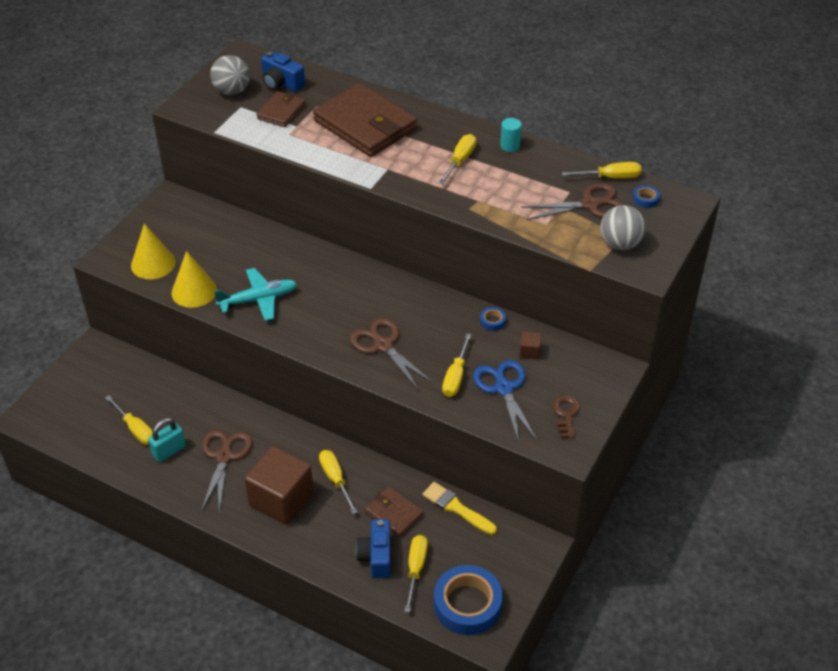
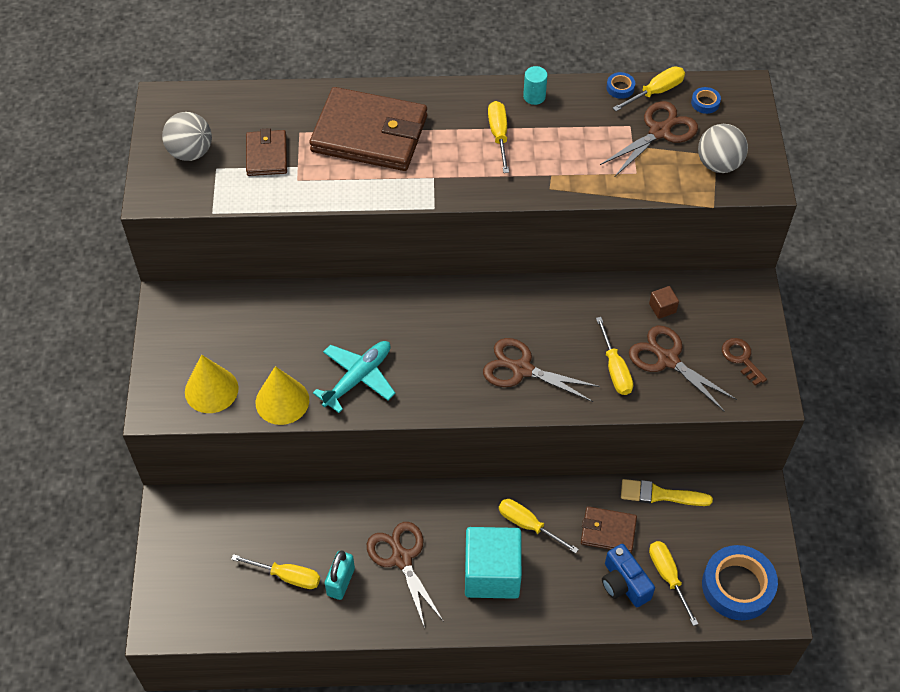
camera: 30 degrees left, 10 degrees up
(281, 83) = (238, 119): blue camera -> none
(281, 499) = (492, 573): brown cube -> turquoise cube
(492, 321) = (605, 291): blue tape -> blue tape (620, 88)
(504, 388) = (667, 359): blue scissors -> brown scissors

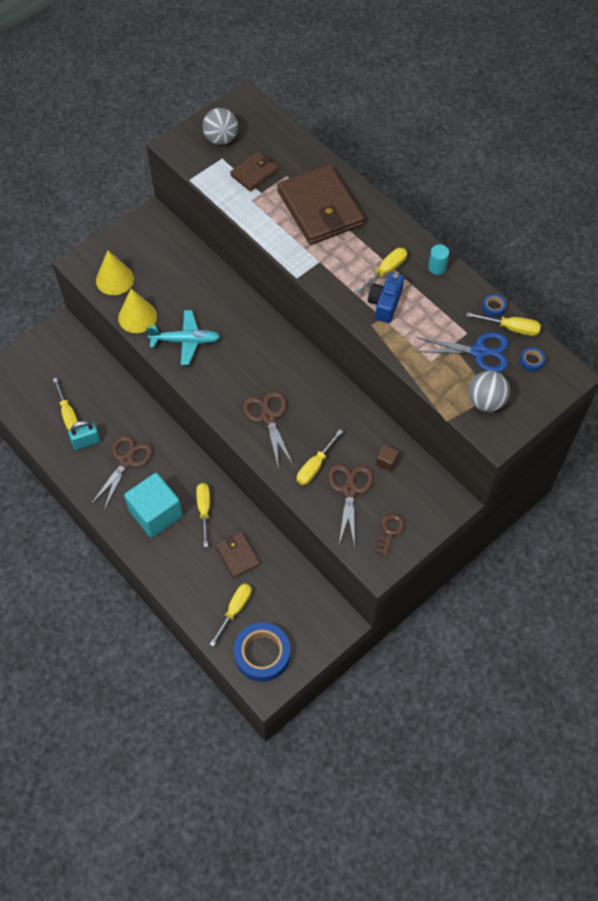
camera: 50 degrees right, 5 degrees up
(624, 584) = (209, 588): blue camera -> blue camera (385, 303)
(659, 132) = (479, 352): brown scissors -> blue scissors
(660, 495) = (288, 567): yellow brush -> none

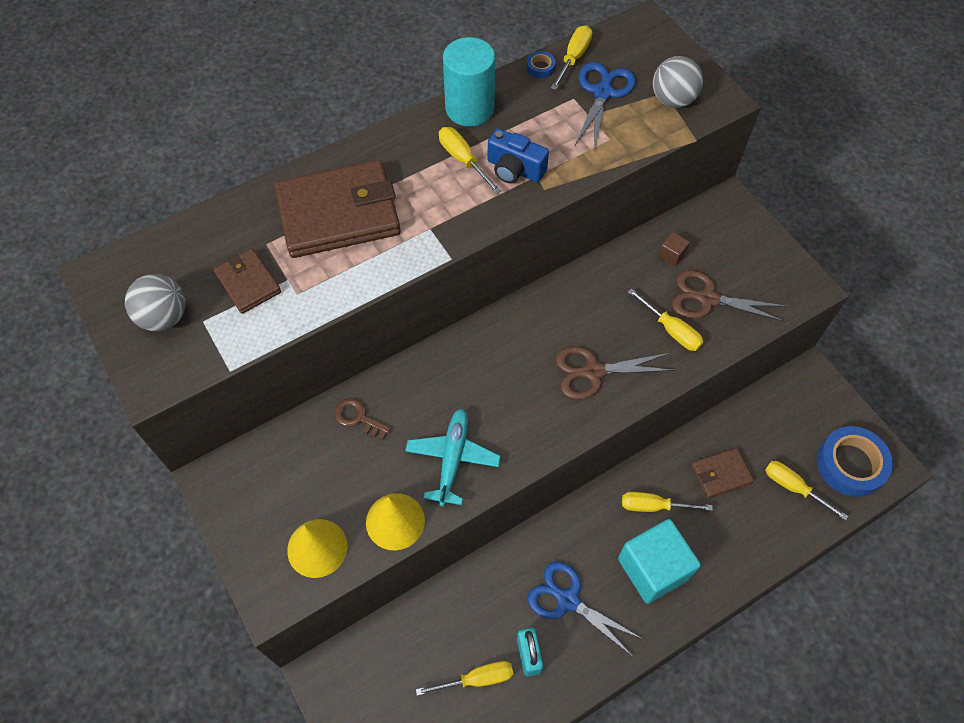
camera: 80 degrees left, 0 degrees up
(126, 461) = (568, 600): brown scissors -> blue scissors
(390, 531) = (764, 268): brown key -> brown key (358, 418)
(437, 267) = (469, 108): turquoise cylinder -> turquoise cylinder, size x2.09
(531, 361) = (622, 50): blue tape -> none

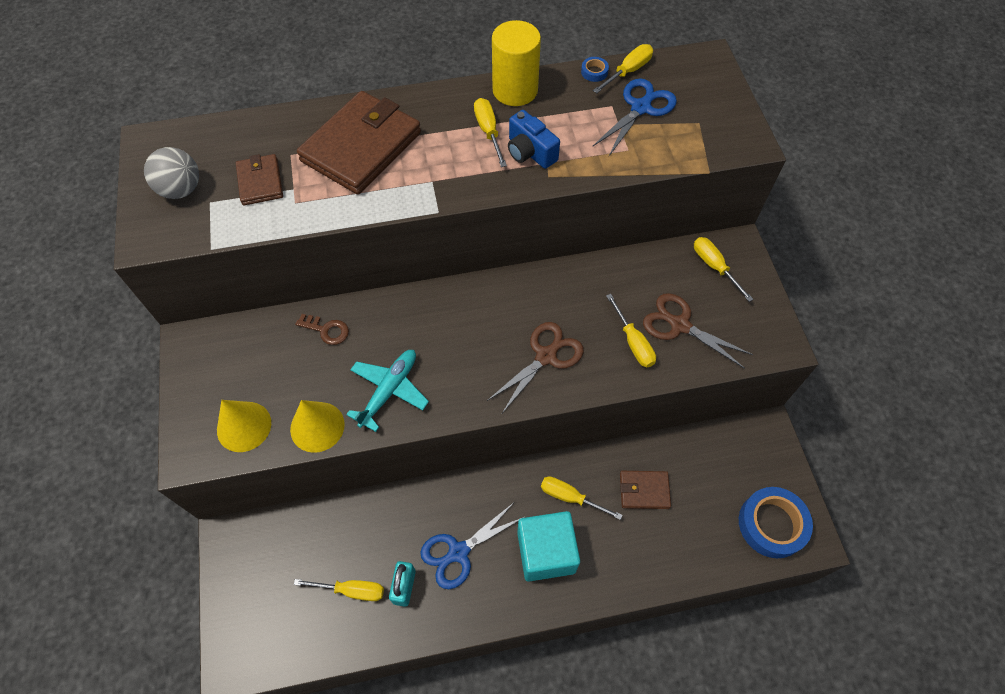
camera: 20 degrees right, 0 degrees up
(338, 213) = (361, 147): brown wallet -> brown wallet turned 60 degrees counterclockwise
(358, 418) = (327, 330): brown key -> brown key turned 150 degrees clockwise
(469, 108) = (515, 90): turquoise cylinder -> yellow cylinder
(568, 600) = (458, 552): blue scissors -> blue scissors turned 90 degrees counterclockwise
(593, 372) = (546, 356): brown scissors -> brown scissors turned 120 degrees clockwise
(672, 255) = (663, 276): brown cube -> none
(673, 100) = (703, 131): grey ball -> none
(793, 487) = (707, 526): yellow screwdriver -> yellow screwdriver (714, 267)

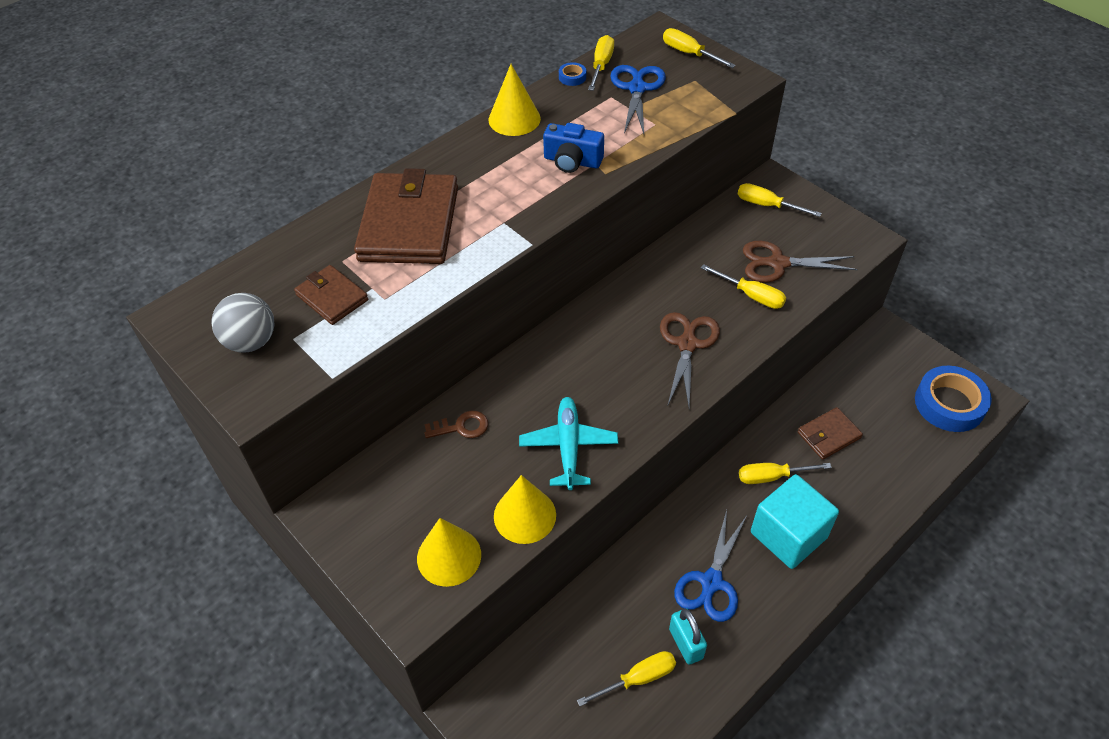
camera: 30 degrees left, 10 degrees down
(488, 131) = (520, 161): yellow screwdriver -> yellow screwdriver (689, 53)
(515, 90) = (514, 119): yellow cylinder -> yellow cone

